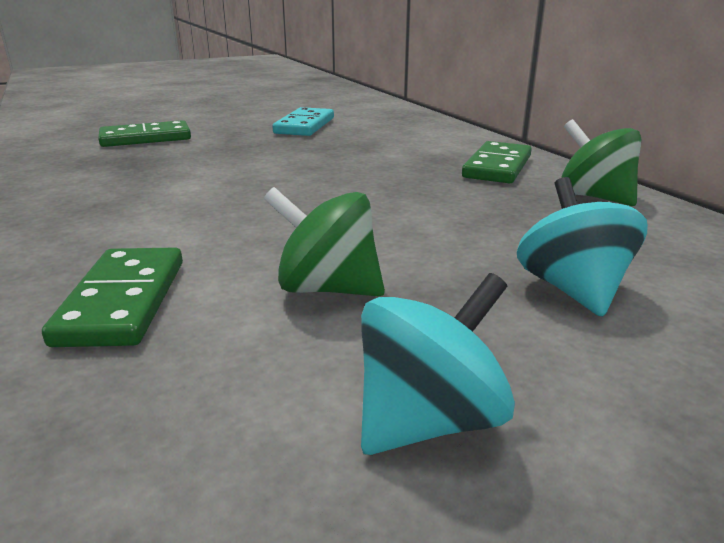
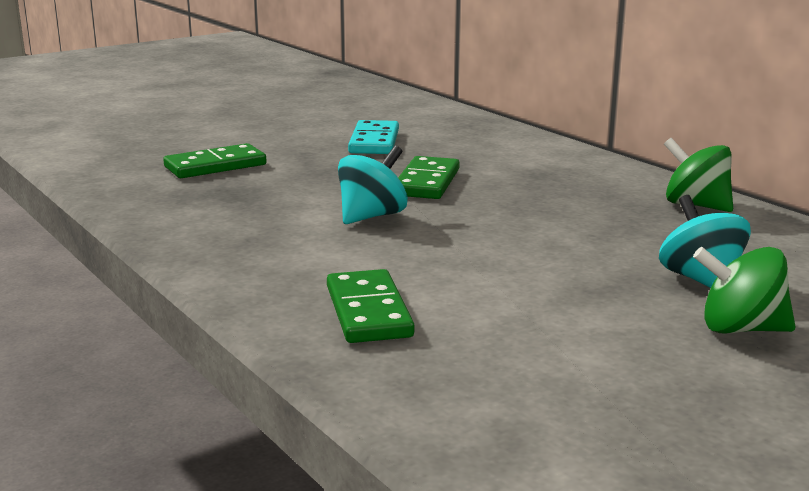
camera: 10 degrees left, 5 degrees down
(327, 288) = (518, 292): green spinning top -> green spinning top (740, 329)
(429, 420) = (638, 359): turquoise spinning top -> turquoise spinning top (372, 216)
(497, 167) = (599, 180): green domino -> green domino (427, 182)

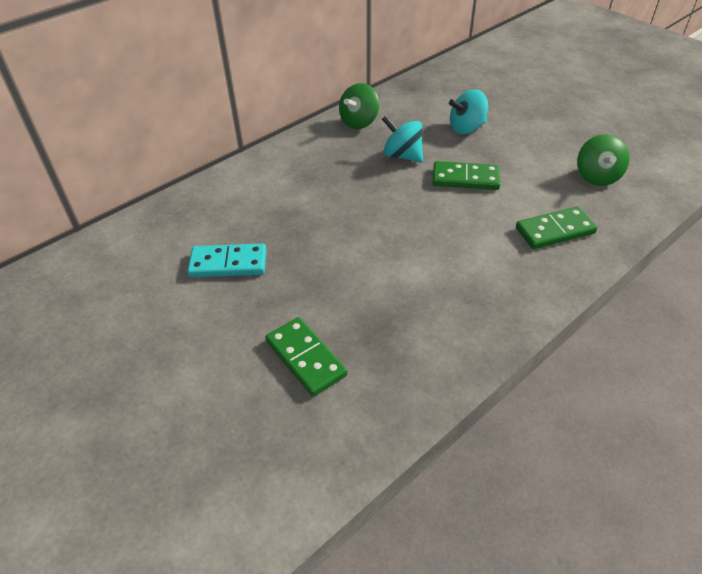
camera: 95 degrees left, 25 degrees up
(372, 216) = (410, 245): turquoise spinning top -> turquoise spinning top (402, 156)
(427, 182) = (334, 225): green domino -> green domino (465, 178)
(740, 329) = (516, 122): green spinning top -> green spinning top (597, 177)

